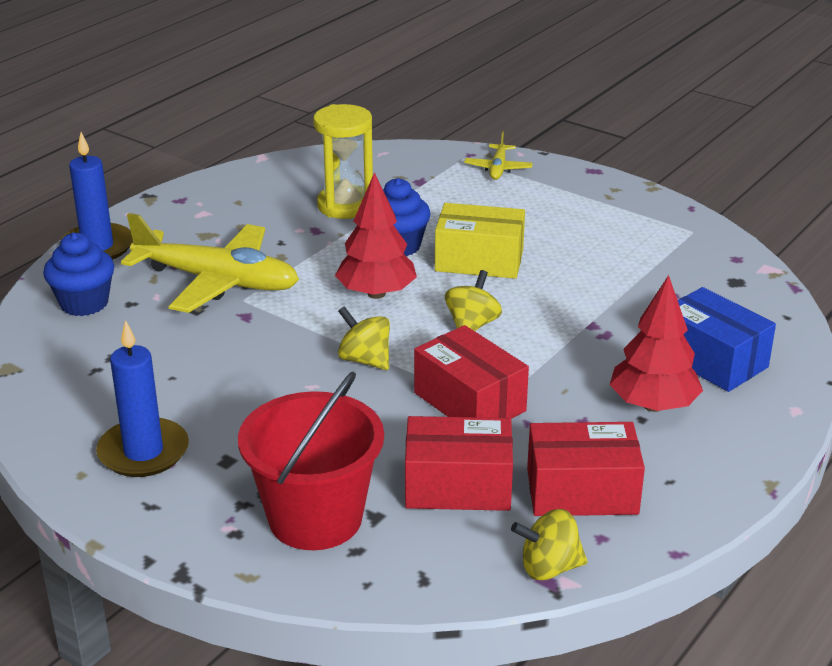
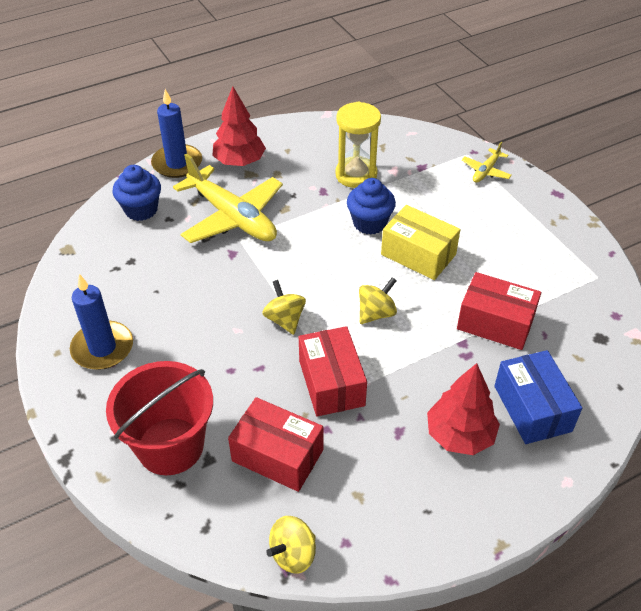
camera: 25 degrees right, 15 degrees up
(376, 293) = (328, 262): red tree -> red tree (239, 162)
(549, 568) = (293, 554): yellow spinning top -> yellow spinning top turned 60 degrees counterclockwise
(582, 491) = (358, 495): red box -> red box (495, 323)

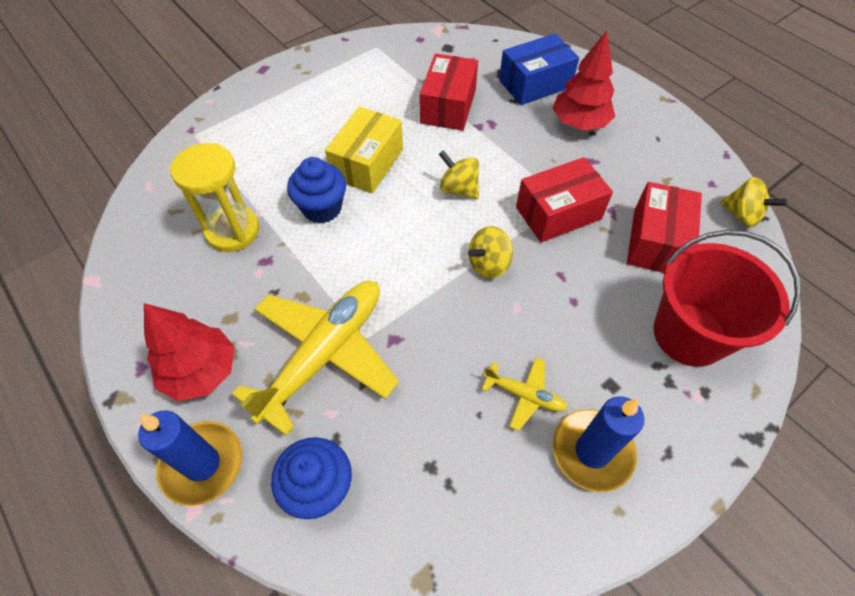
camera: 100 degrees left, 10 degrees up
(486, 171) = (227, 119): yellow plane -> yellow plane (524, 395)

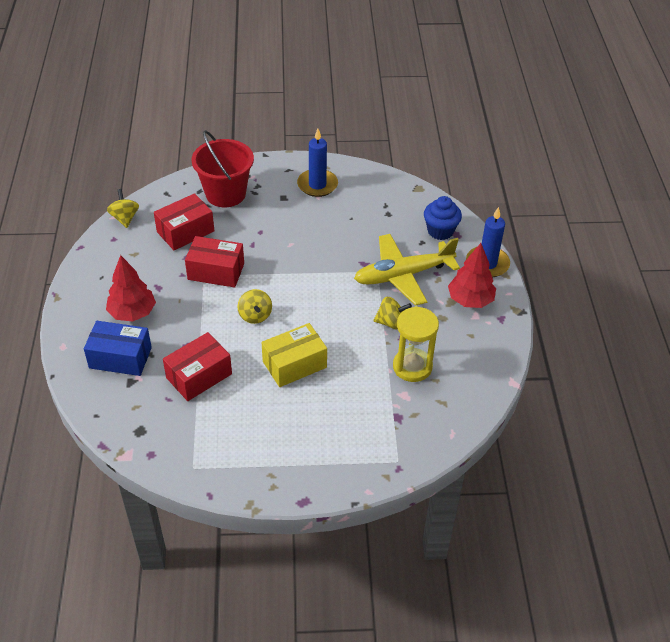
camera: 145 degrees left, 10 degrees down
(322, 208) = (347, 350): blue cupcake -> none
(488, 264) = (283, 268): yellow spinning top -> yellow spinning top (391, 322)
(524, 395) = (324, 213): yellow plane -> none

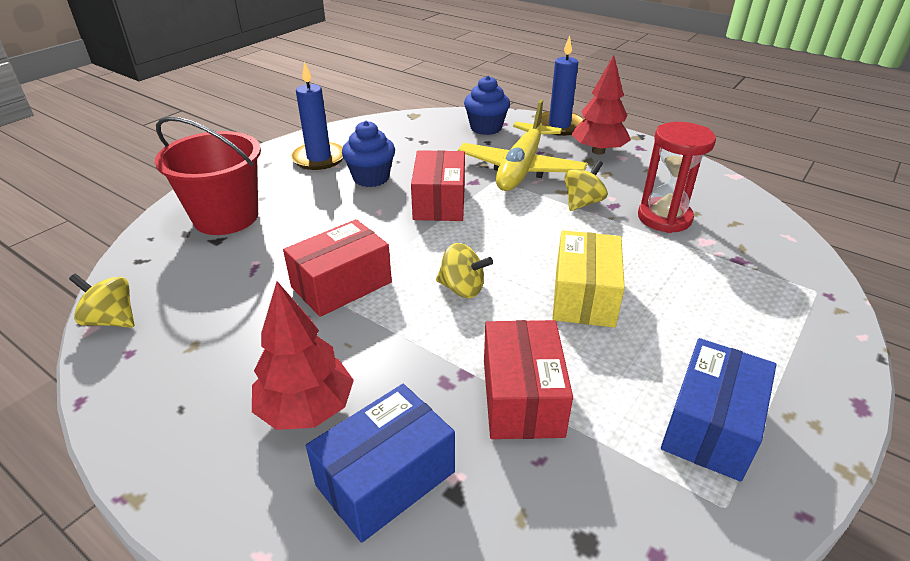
camera: 50 degrees left, 10 degrees down
(185, 231) = (232, 277): red box -> red box (439, 202)
(238, 448) = (710, 426): none -> blue box
(319, 219) = (371, 178): none -> blue cupcake
(412, 367) = (664, 218): yellow hourglass -> red hourglass

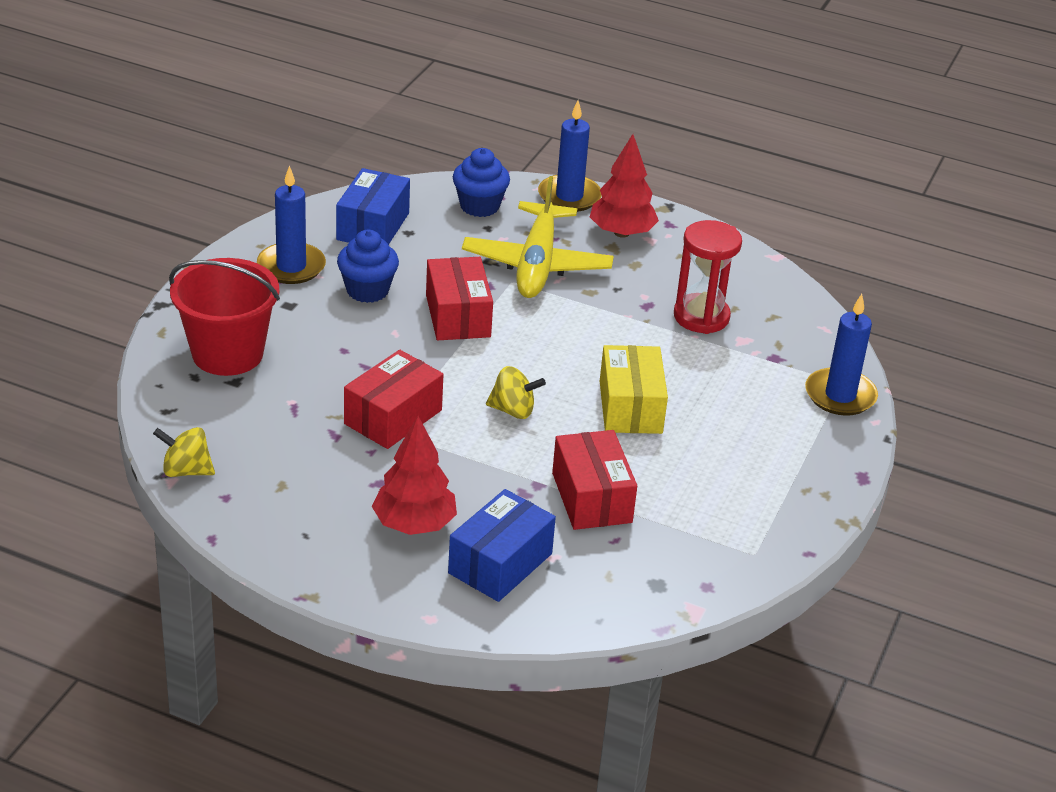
camera: 15 degrees left, 0 degrees up
(582, 203) = (614, 305): yellow spinning top -> none
(710, 426) = (744, 503): blue box -> blue box (372, 226)
(815, 303) = (840, 395): none -> blue candle

